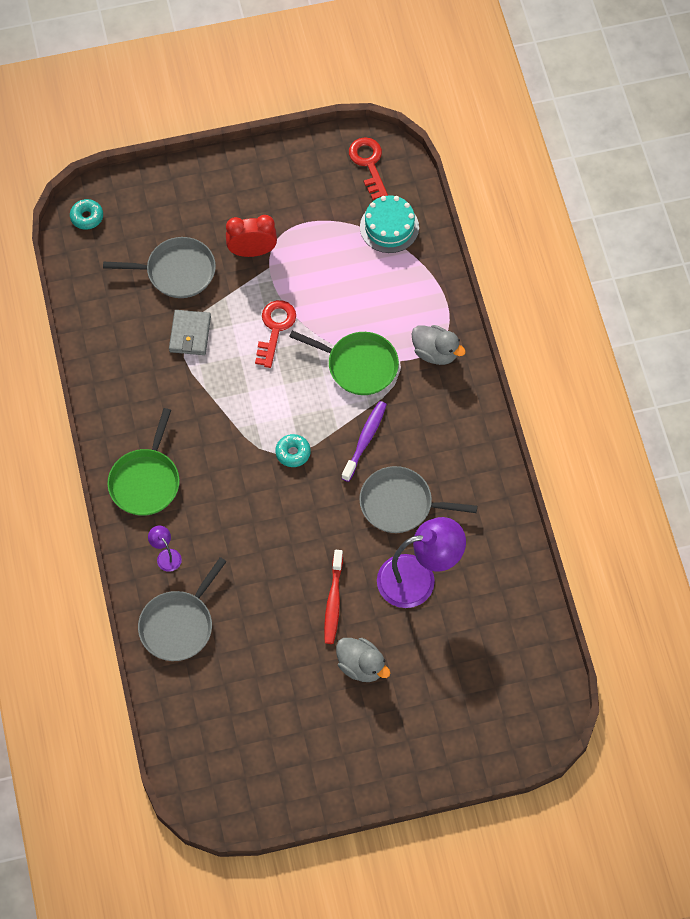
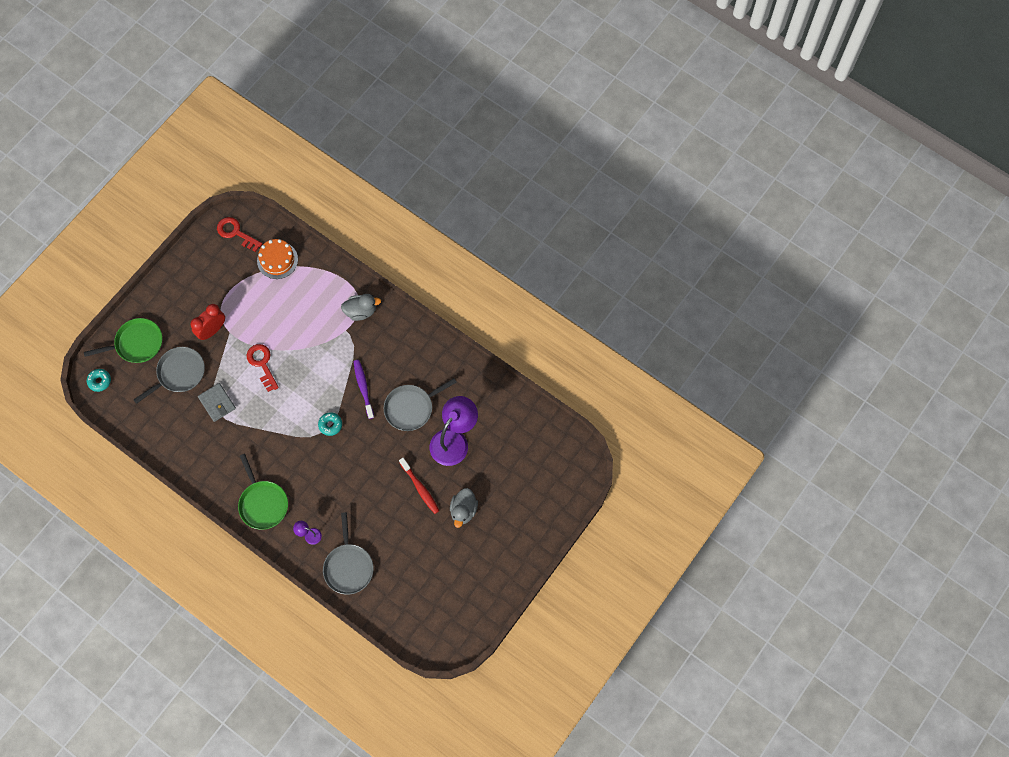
camera: 40 degrees left, 5 degrees up
(359, 365) = (325, 349): green pan -> green pan (136, 343)
(361, 666) = (463, 510): grey duck -> grey duck turned 105 degrees clockwise
(389, 227) = (277, 260): turquoise cake -> orange cake

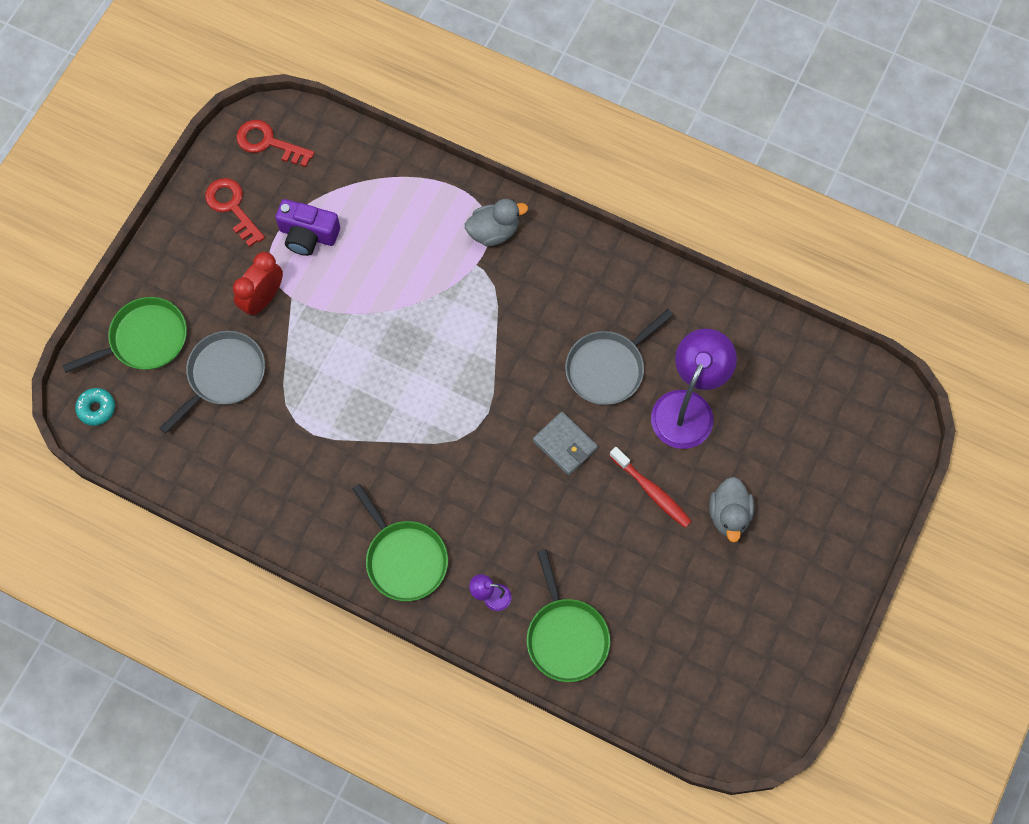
camera: 10 degrees left, 0 degrees up
(217, 403) = (295, 411): grey wallet -> grey wallet (565, 444)
(247, 295) = (308, 235): none -> purple camera
(262, 364) = (355, 338): red key -> red key (232, 207)
(277, 260) = (343, 174): orange cake -> none
(330, 425) = (485, 416): turquoise donut -> none
(348, 567) = (566, 637): grey pan -> green pan
(363, 388) = (525, 349): purple toothbrush -> none

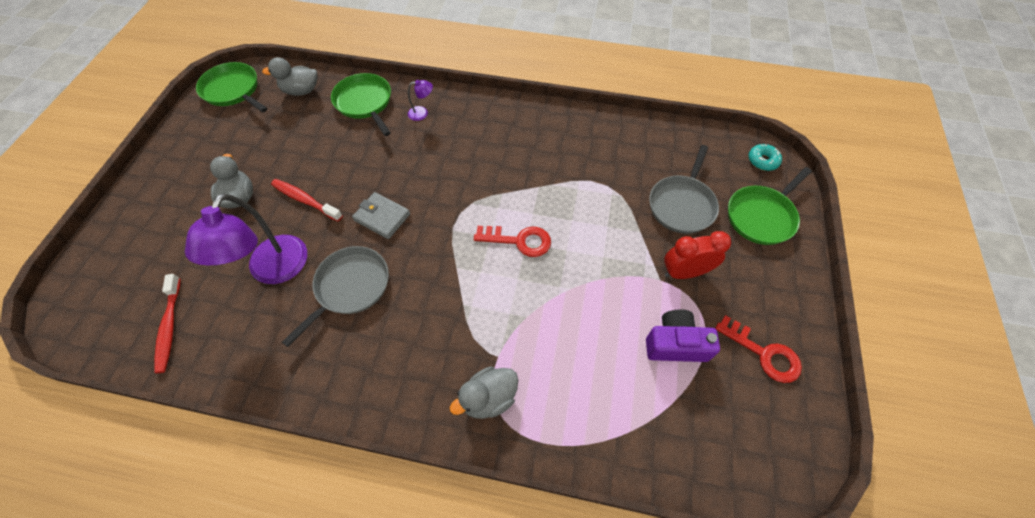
camera: 165 degrees right, 10 degrees down
(263, 299) = (684, 272): red clock -> red clock turned 120 degrees counterclockwise
(268, 143) = (772, 441): red key -> red key (519, 241)
(404, 559) = (490, 121): green pan -> green pan (233, 90)
(653, 684) = (301, 91): none -> grey duck
(789, 370) = (169, 327): none -> red toothbrush

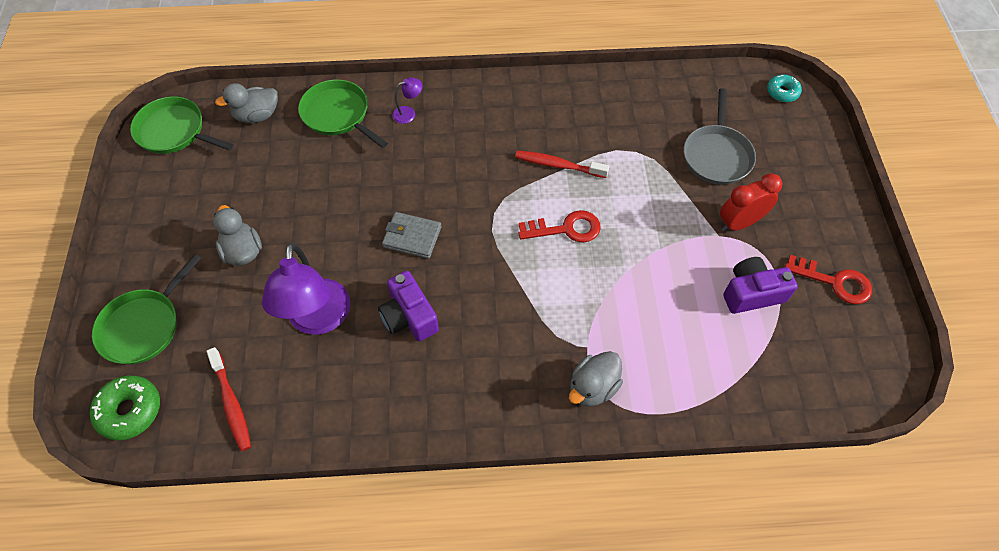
camera: 15 degrees left, 0 degrees up
(87, 311) = (130, 411): none -> green donut
(305, 200) = (318, 237): red toothbrush -> red toothbrush (558, 165)
(350, 287) = (409, 316): grey pan -> purple camera
(761, 216) = (797, 150): green pan -> green pan (143, 326)

